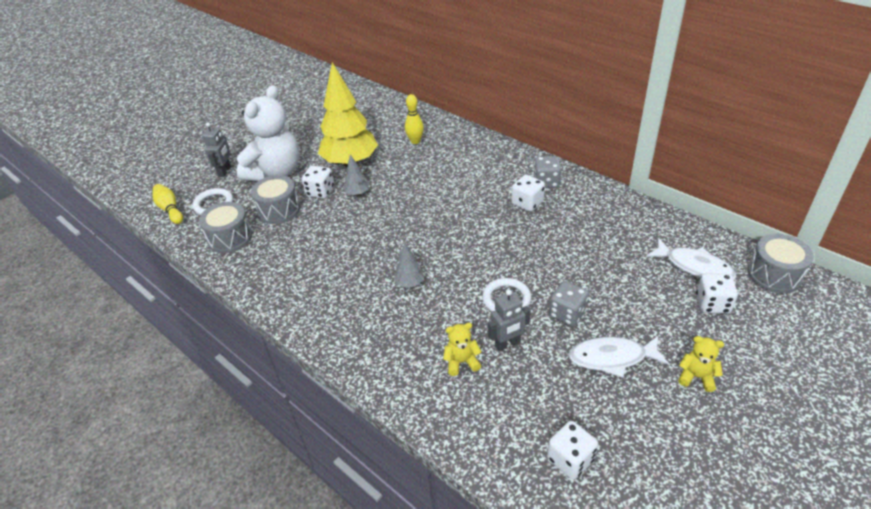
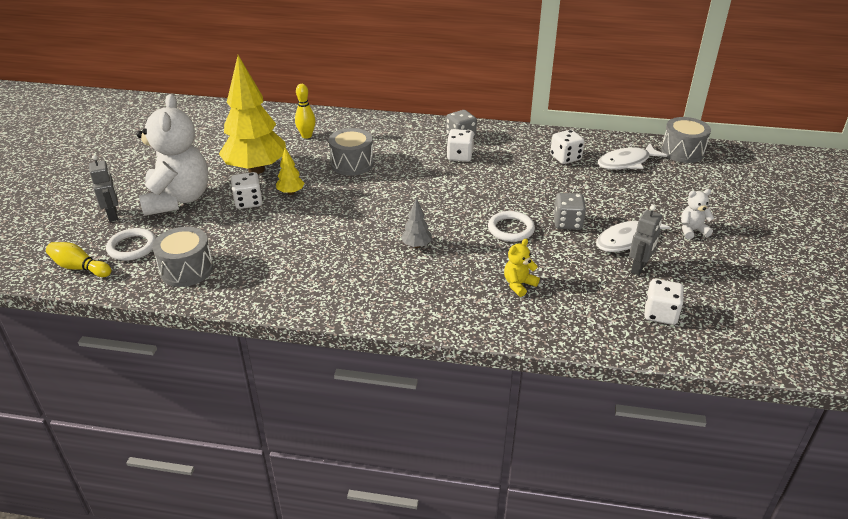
camera: 35 degrees left, 5 degrees down
(279, 210) = (218, 230): grey drum -> grey drum (352, 164)
(357, 193) = (291, 192): grey tree -> yellow tree
(507, 344) = (542, 259): grey robot -> grey robot (639, 268)
(694, 266) = (626, 162): white fish -> white fish turned 150 degrees clockwise
(696, 377) = (692, 230): yellow teddy bear -> white teddy bear
(712, 304) = (660, 182): white dice -> white dice (565, 158)

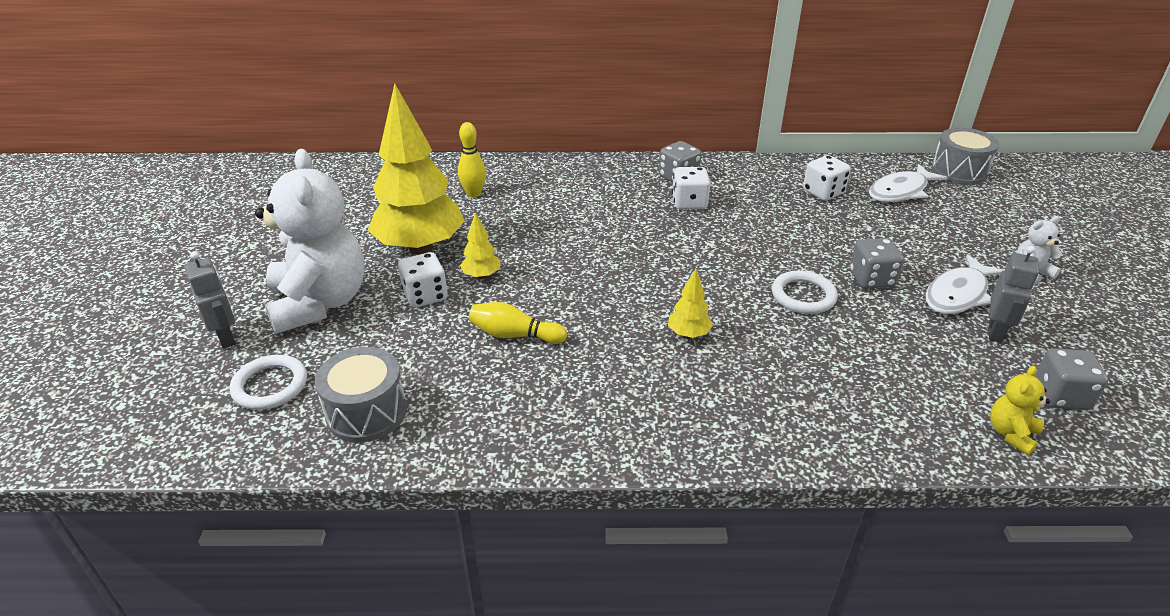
camera: 10 degrees left, 0 degrees up
(79, 268) = (194, 430): yellow bowling pin -> yellow bowling pin (514, 335)
(352, 164) = (551, 226): grey drum -> none
(416, 245) = (688, 334): grey tree -> yellow tree
(519, 285) = (854, 376): yellow teddy bear -> yellow teddy bear (1011, 434)
(660, 314) = (1060, 396): white dice -> grey dice

